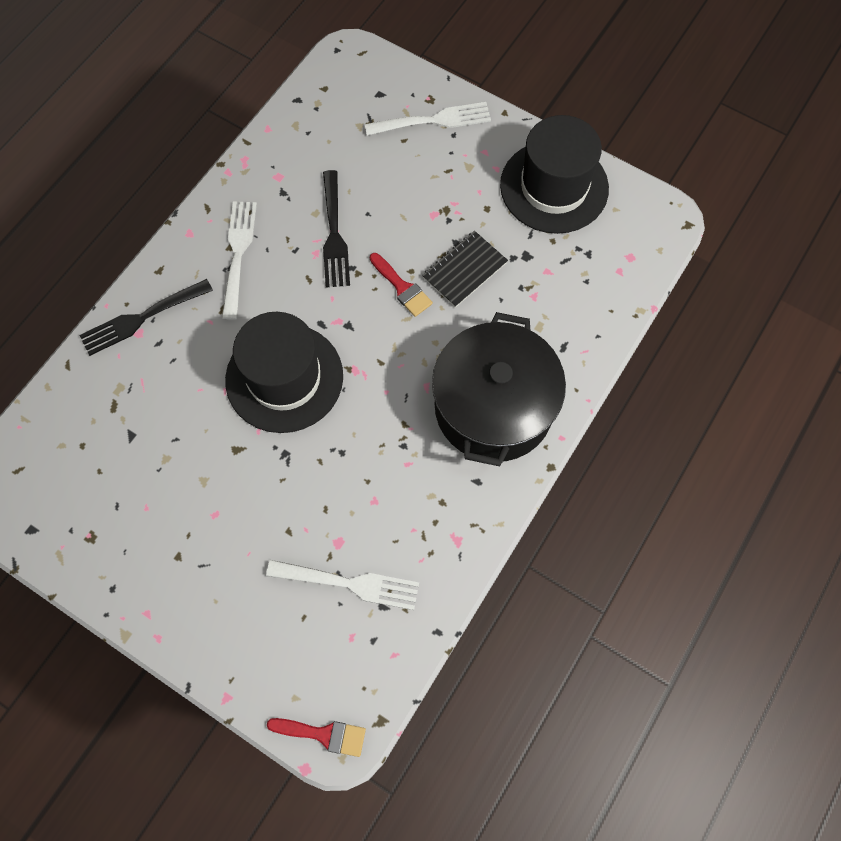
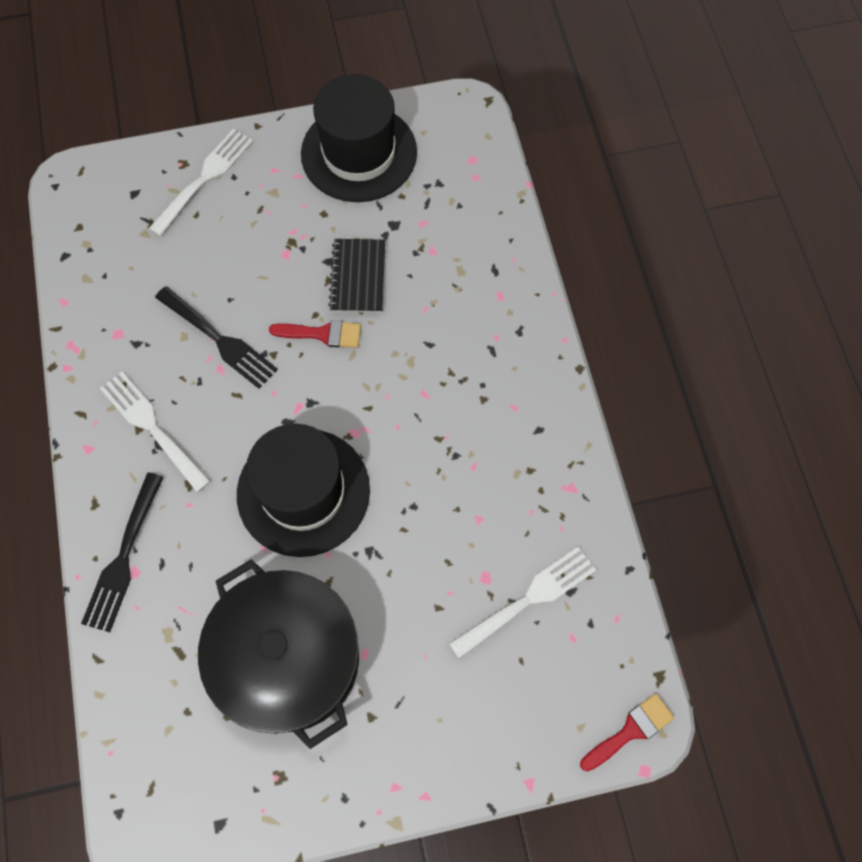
camera: 45 degrees left, 0 degrees up
(493, 407) = (491, 363): black pot -> black pot (289, 659)

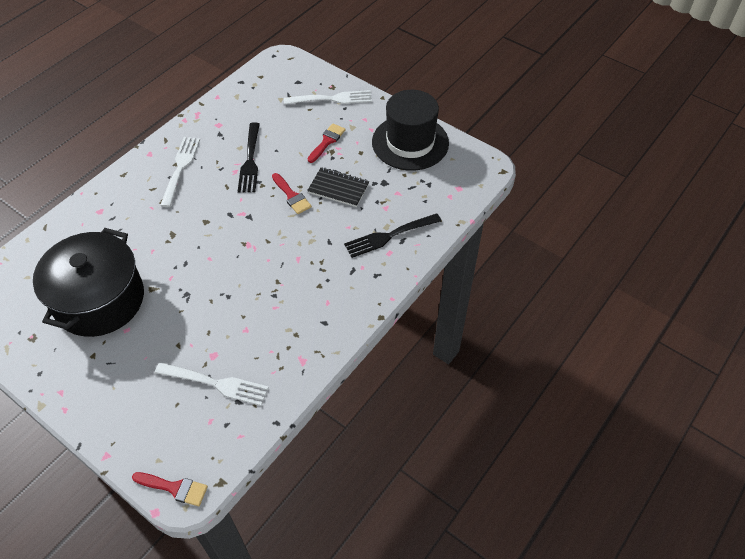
camera: 50 degrees right, 15 degrees down
(123, 556) = (105, 202): black fork -> black fork (390, 235)
(271, 235) = (327, 141): none -> red brush
(303, 492) = (196, 246): black hat -> none
(358, 277) = (338, 188): black notebook -> black notebook turned 60 degrees clockwise

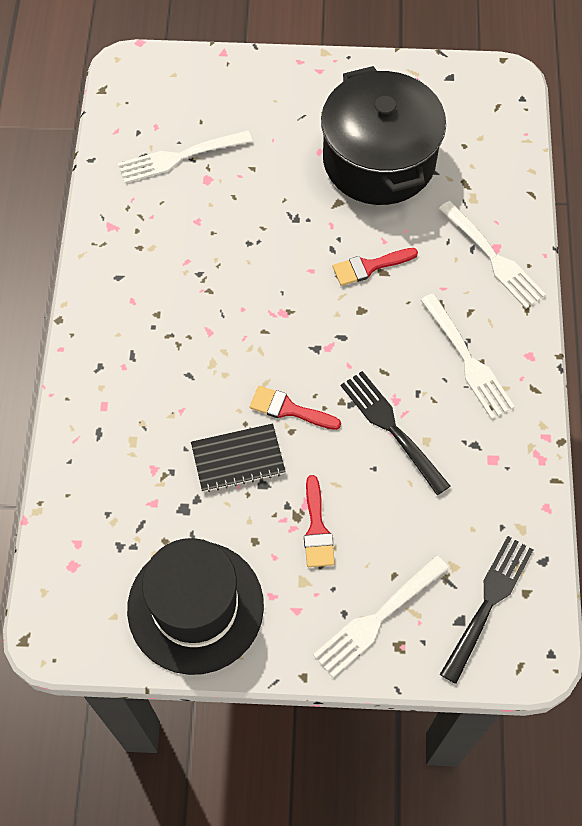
camera: 145 degrees right, 10 degrees up
(108, 207) = (492, 257): none -> white fork
(174, 488) = (138, 65): red brush -> red brush (369, 267)
(390, 235) = (118, 430): black fork -> black fork (488, 604)

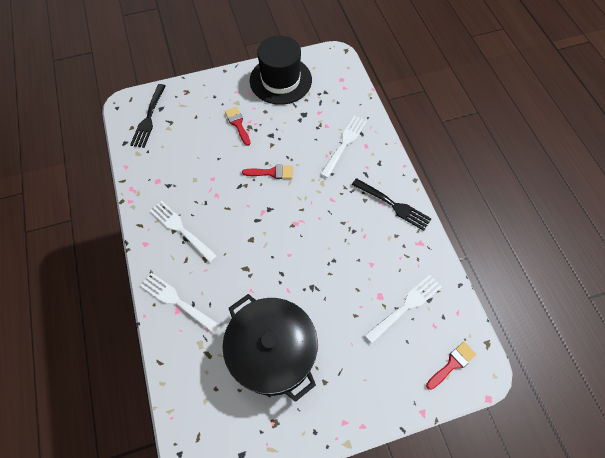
camera: 160 degrees right, 0 degrees up
(238, 459) = (288, 142): black notebook -> none
(369, 267) = (254, 269): red brush -> red brush (452, 364)
(378, 617) = (198, 99): white fork -> white fork (344, 144)
(392, 429) = (214, 179): black fork -> black fork (392, 205)

